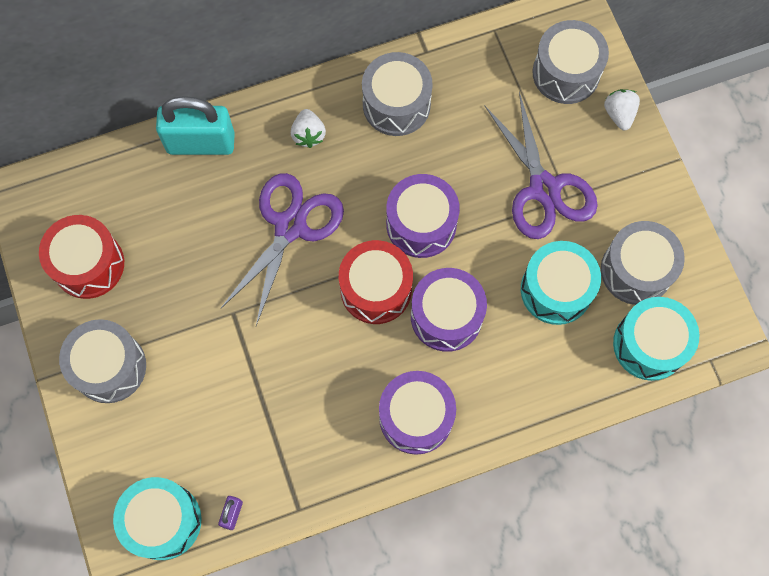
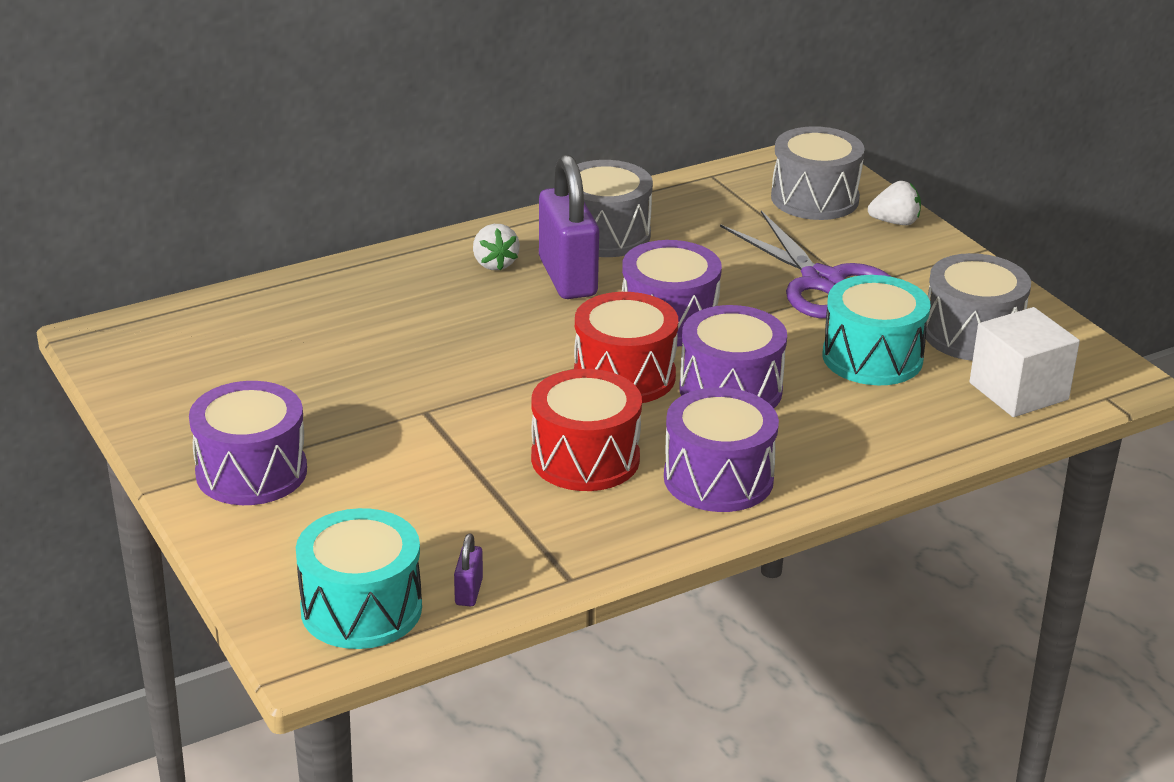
camera: 10 degrees left, 40 degrees down
(88, 264) = (206, 386): red drum -> red drum (585, 458)
(109, 367) = (251, 472): grey drum -> purple drum
(201, 143) = (349, 280): turquoise padlock -> none
(290, 226) = (489, 335): purple scissors -> none
(358, 159) = (568, 277): none -> purple padlock
(619, 114) = (895, 222): white strawberry -> white strawberry turned 105 degrees clockwise
(649, 344) = (1018, 391): turquoise drum -> white cube

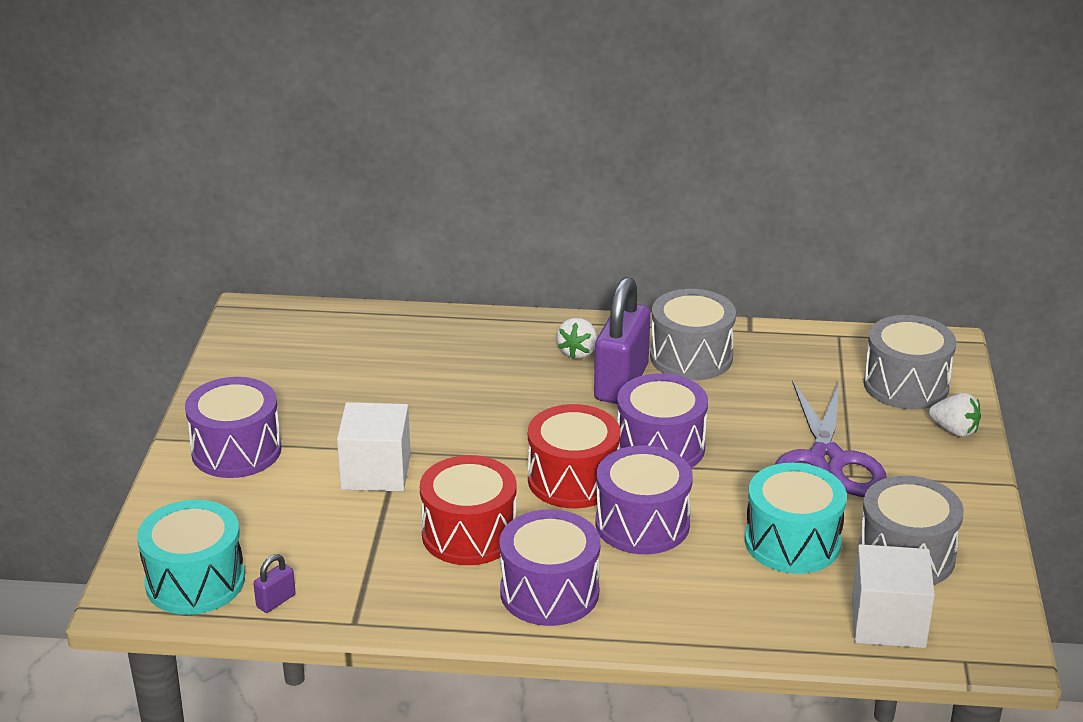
camera: 35 degrees right, 0 degrees up
(425, 438) = (376, 472): none -> white cube

